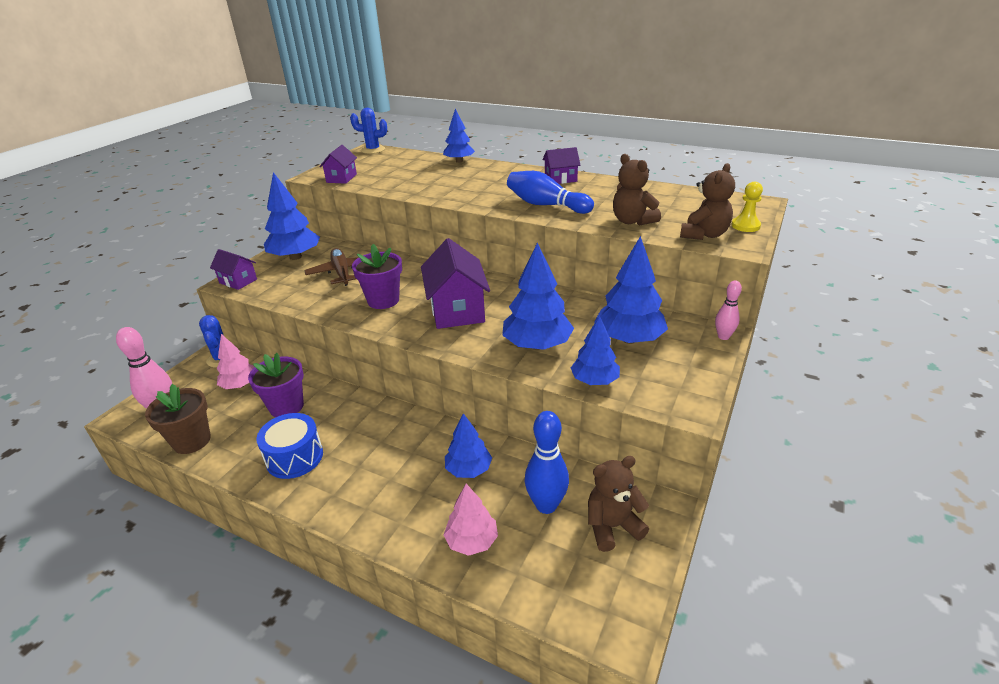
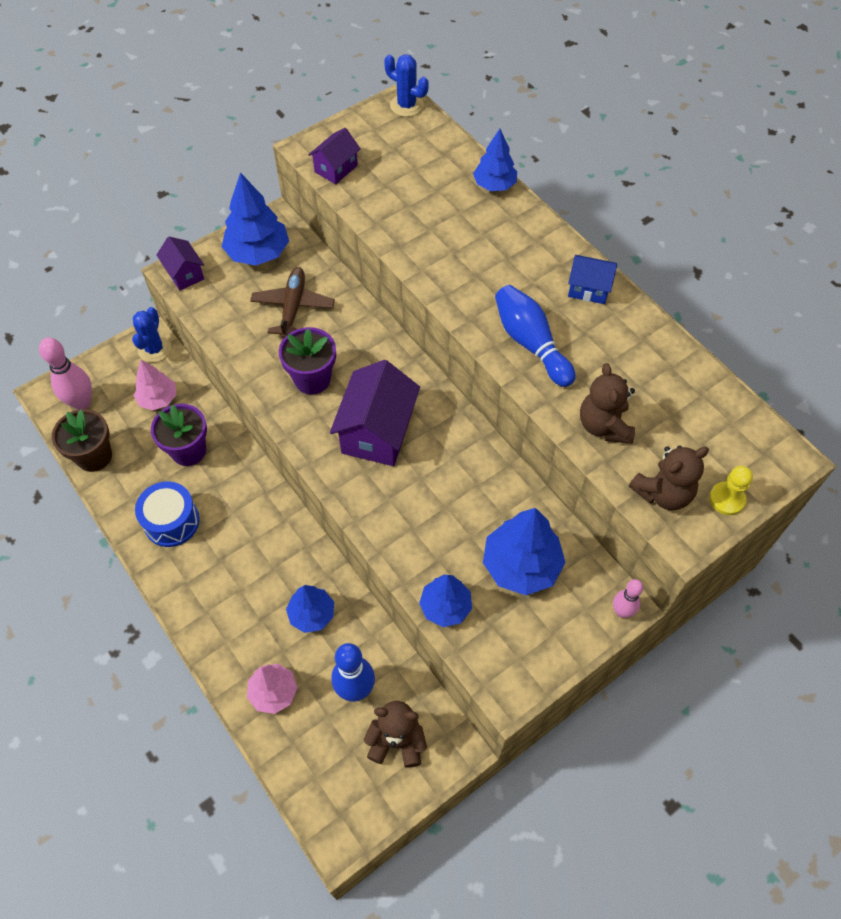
camera: 25 degrees right, 25 degrees up
(537, 345) = (424, 528): blue tree -> none
(560, 179) = (588, 289): purple house -> blue house

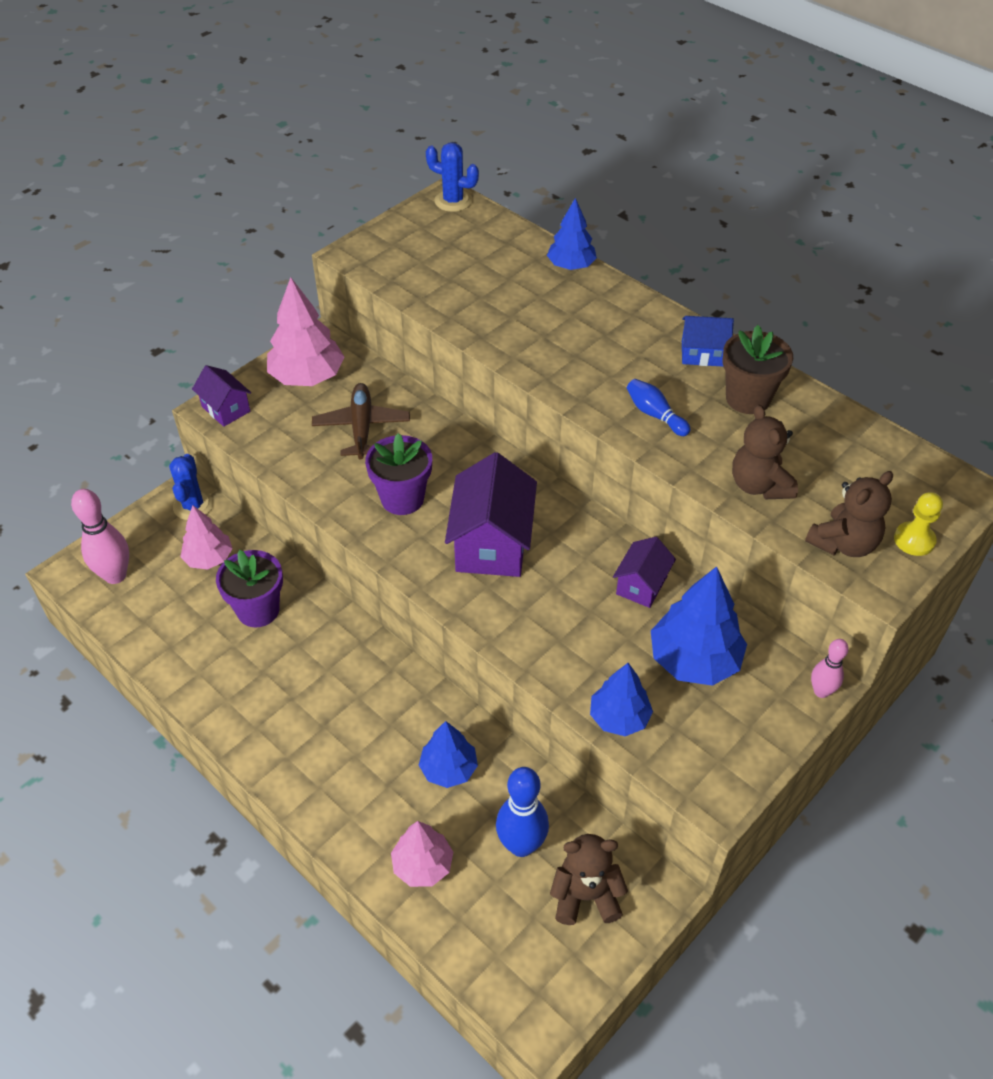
camera: 10 degrees left, 10 degrees down
(94, 456) = (143, 632): brown flower pot -> brown flower pot (747, 398)
(171, 521) = (254, 691): blue drum -> none
(258, 253) = (307, 377): blue tree -> pink tree
(336, 168) = (390, 269): purple house -> purple house (641, 585)
(530, 343) = (655, 415): blue bowling pin -> blue bowling pin, size x0.59

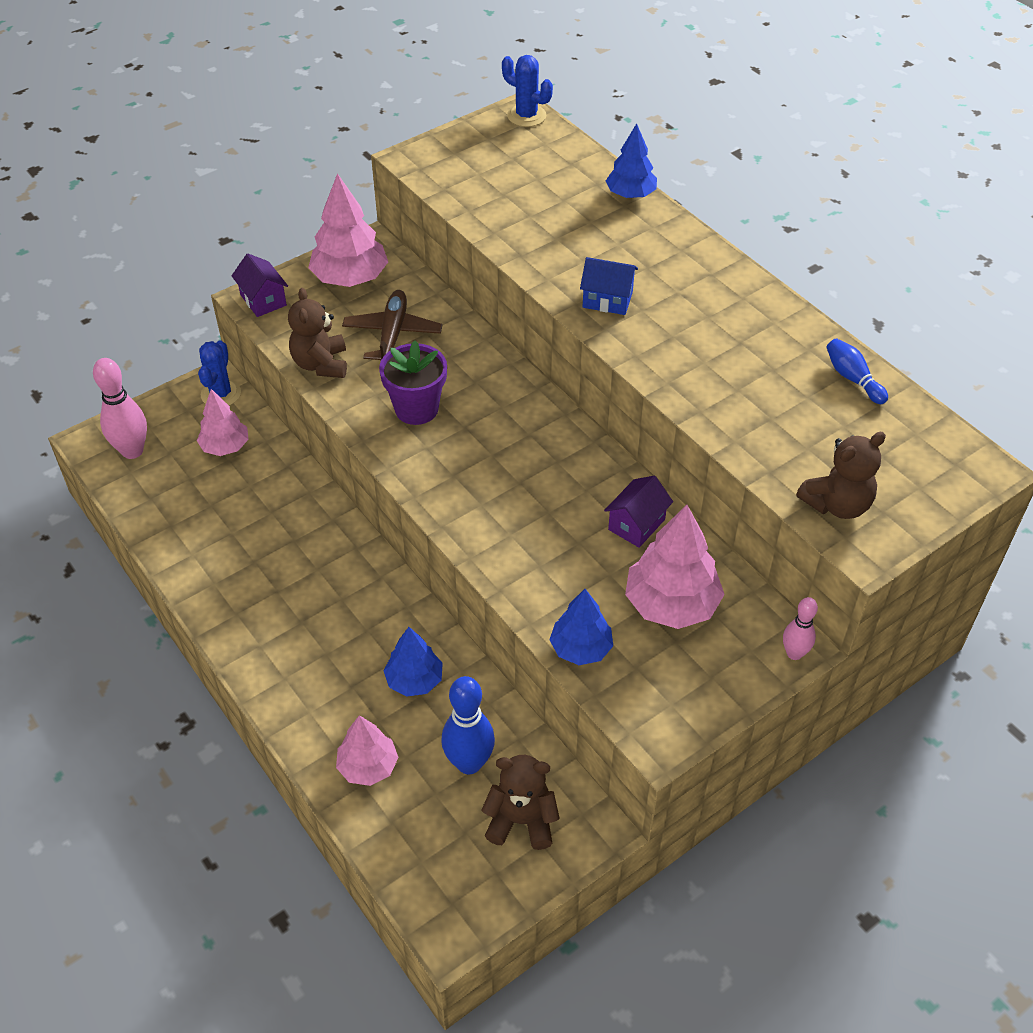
camera: 10 degrees right, 0 degrees up
(258, 610) = (262, 502): purple flower pot -> none
(491, 544) = (495, 464): purple house -> none
(655, 415) = (677, 353): blue bowling pin -> blue bowling pin (853, 378)
(694, 660) = (671, 604): blue tree -> pink tree
(702, 354) = (743, 298): blue house -> blue house (607, 300)
(747, 398) = (778, 348): brown flower pot -> none
(759, 485) = (765, 436): brown teddy bear -> brown teddy bear (321, 364)
(914, 540) = (912, 511): yellow pawn -> none

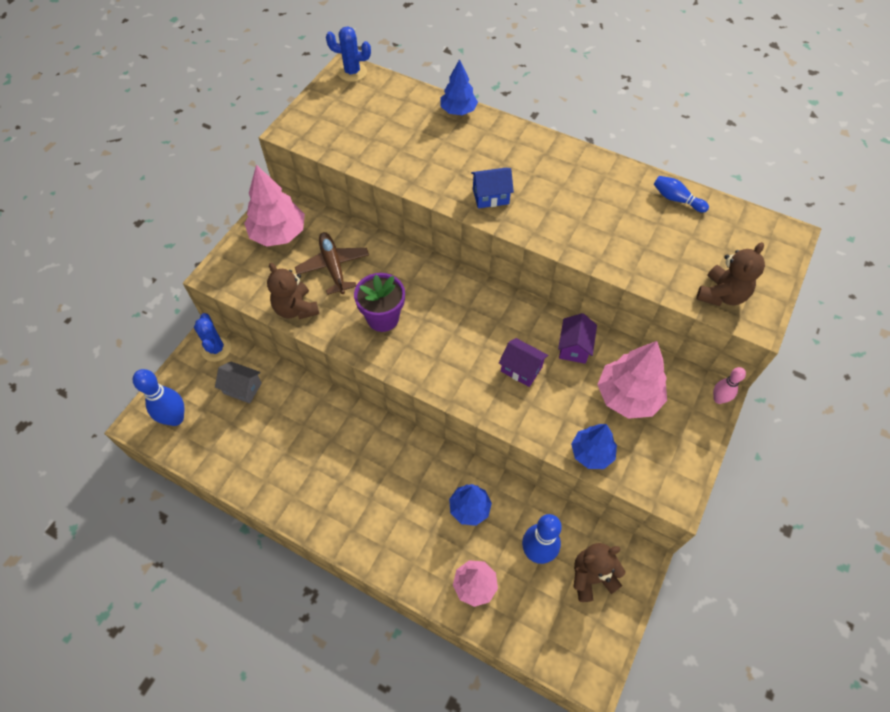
camera: 25 degrees left, 10 degrees up
(132, 451) = (175, 418): pink bowling pin -> blue bowling pin
(225, 446) = (242, 388): pink tree -> grey house
(263, 300) = (224, 273): purple house -> purple house (521, 369)

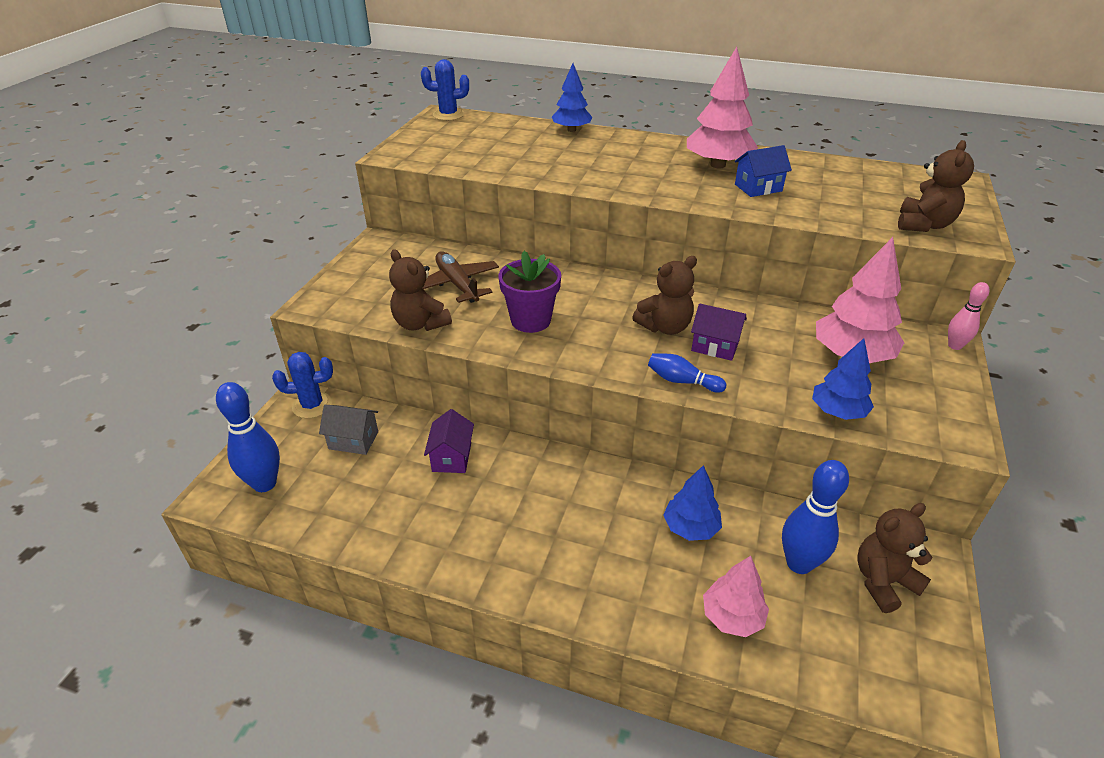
camera: 10 degrees left, 20 degrees down
(216, 349) = (312, 405): blue cactus -> blue cactus turned 75 degrees counterclockwise
(278, 234) = (384, 265): pink tree -> pink tree (718, 165)
(488, 341) = (665, 327): none -> brown teddy bear
(490, 196) = (633, 180): blue house -> blue house (758, 188)
(574, 347) = (767, 321): purple house -> purple house (451, 457)
(676, 199) = (830, 167): blue bowling pin -> blue bowling pin (682, 381)

